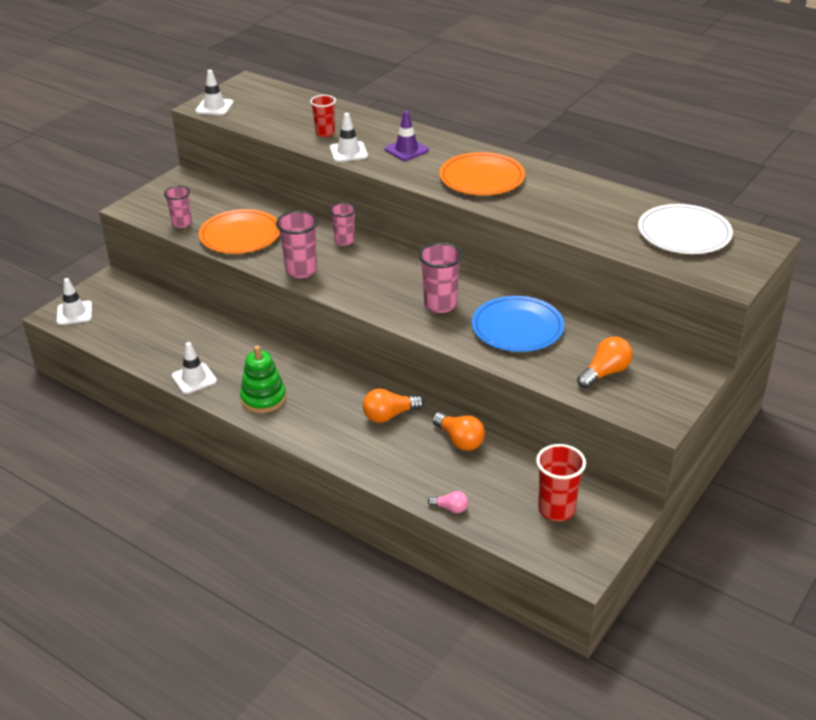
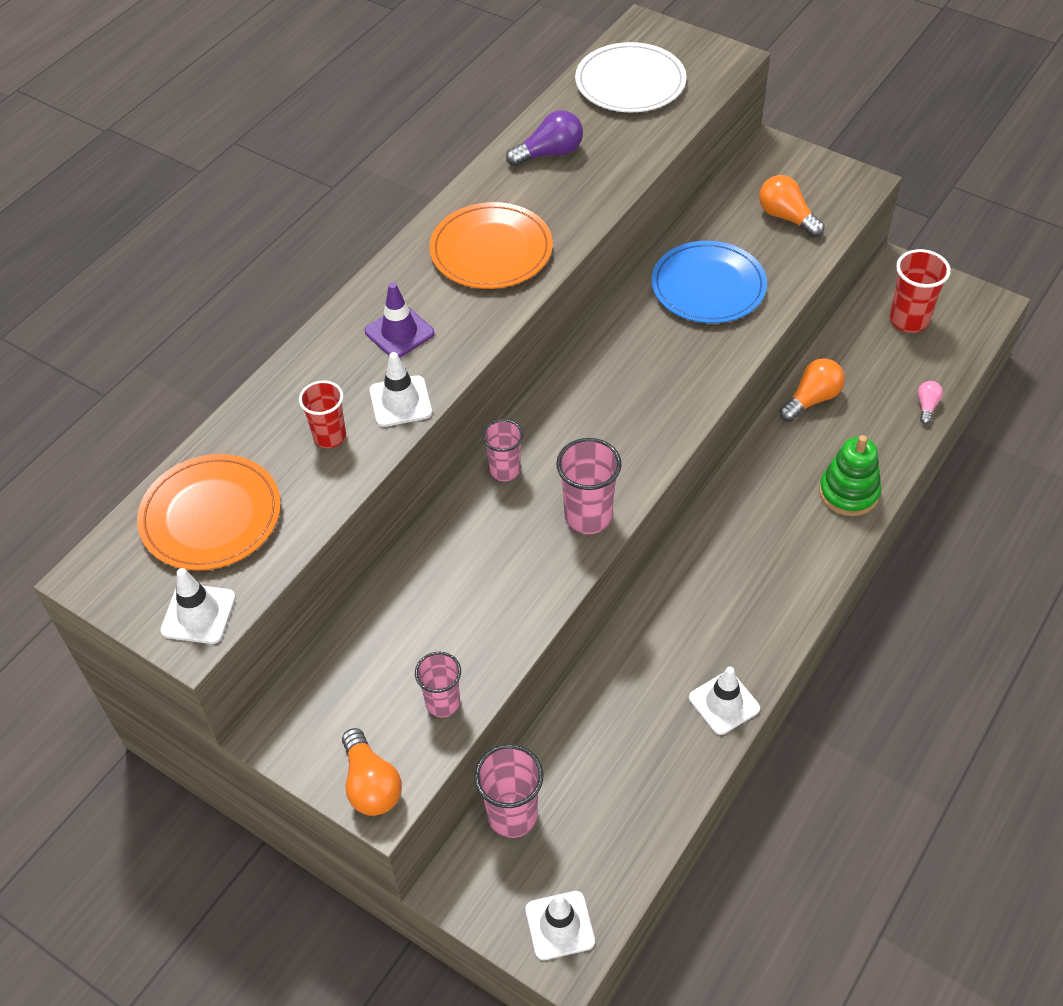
camera: 90 degrees left, 15 degrees up
(240, 235) = (485, 609): orange plate -> orange plate (211, 516)
(263, 398) = (759, 609): green stacking toy -> green stacking toy (848, 492)
(389, 415) = (775, 468): orange light bulb -> orange light bulb (371, 784)
(440, 305) = (665, 358): pink cup -> pink cup (512, 815)
(588, 199) = (549, 153): none -> purple light bulb

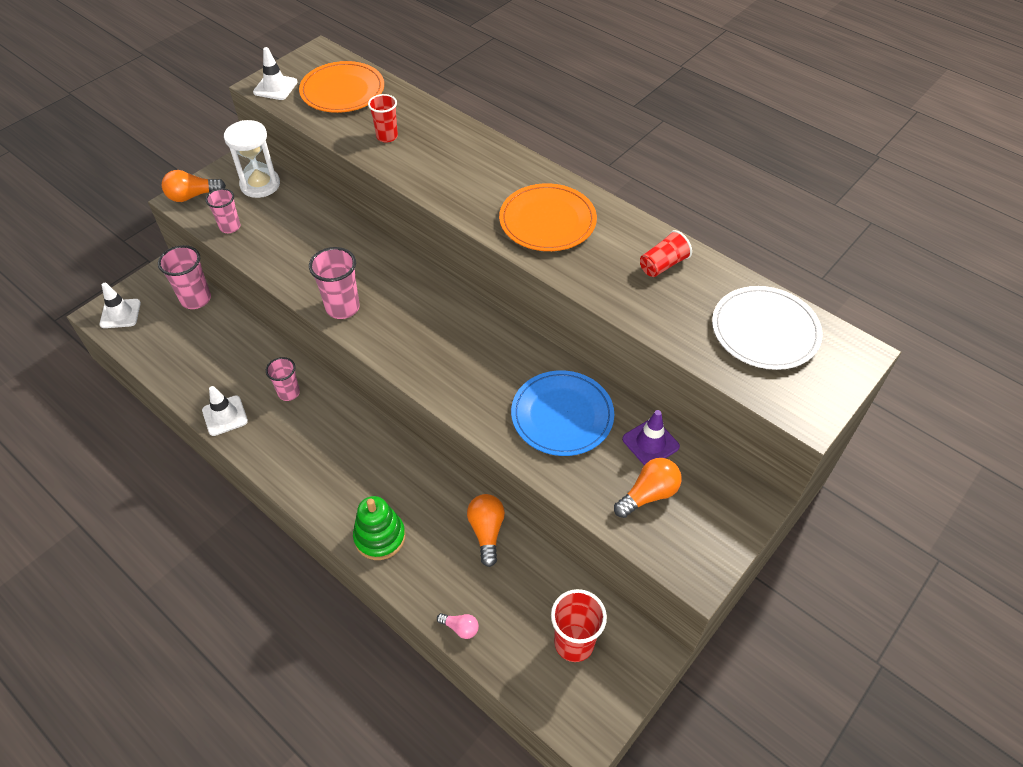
camera: 95 degrees right, 0 degrees up
(337, 688) = (260, 185): none -> white hourglass
(399, 332) = (471, 170): purple traffic cone -> purple traffic cone (650, 443)
(400, 401) = (407, 168): white traffic cone -> none
(505, 470) = (397, 268): pink cup -> pink cup (289, 393)
(549, 153) = (663, 265): purple light bulb -> red cup
(811, 399) = (487, 532): orange light bulb -> orange light bulb turned 150 degrees counterclockwise

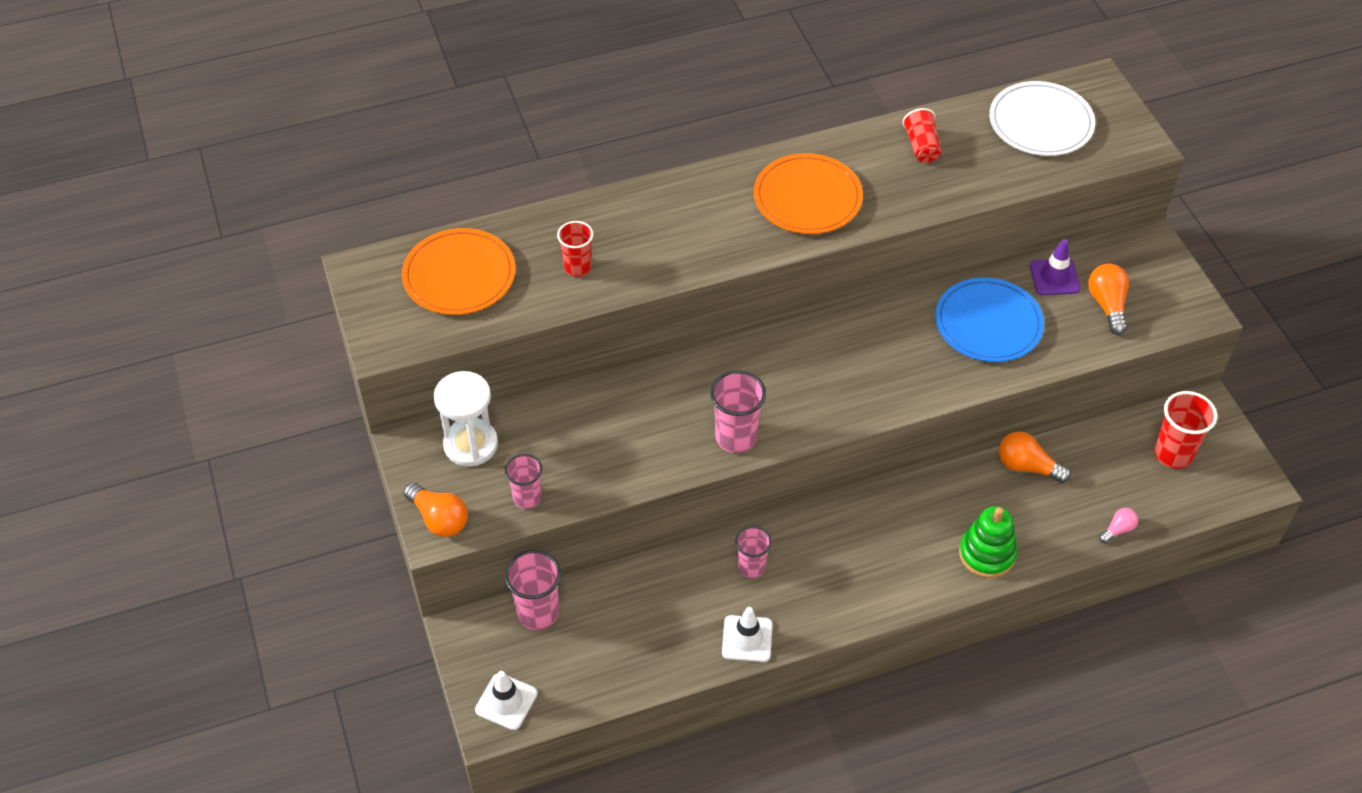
camera: 60 degrees left, 0 degrees up
(193, 196) = (439, 519): orange light bulb -> orange light bulb turned 60 degrees counterclockwise
(275, 87) = (399, 334): white traffic cone -> none

